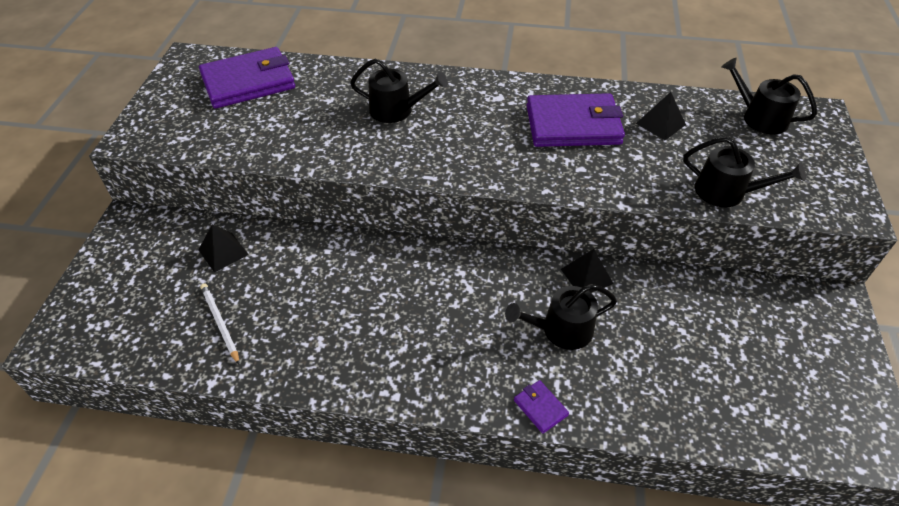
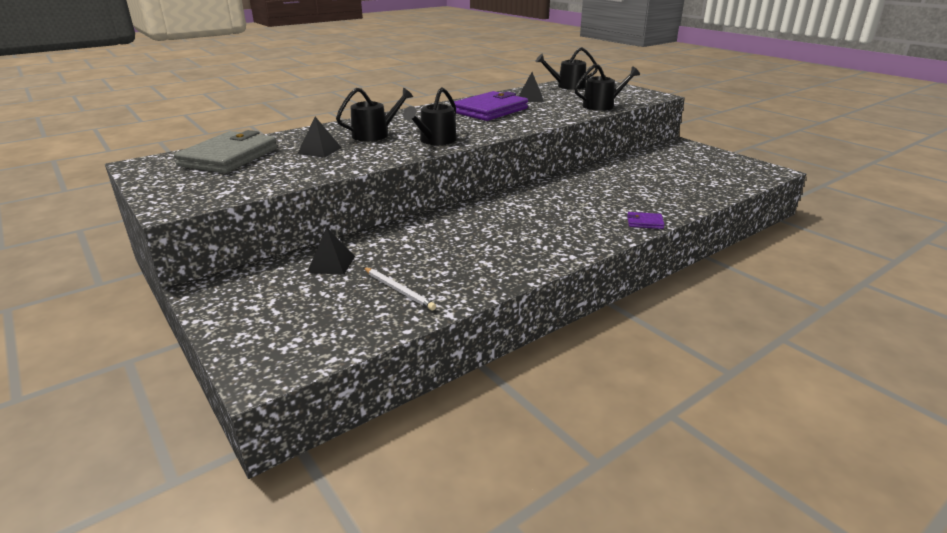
camera: 45 degrees left, 20 degrees down
(220, 323) = (398, 290): white pencil -> white pencil turned 150 degrees counterclockwise
(248, 82) = (229, 157): purple wallet -> grey wallet
(561, 330) = (600, 197): black watering can -> black watering can (435, 140)
(587, 276) = (574, 177): black pyramid -> black pyramid (319, 150)

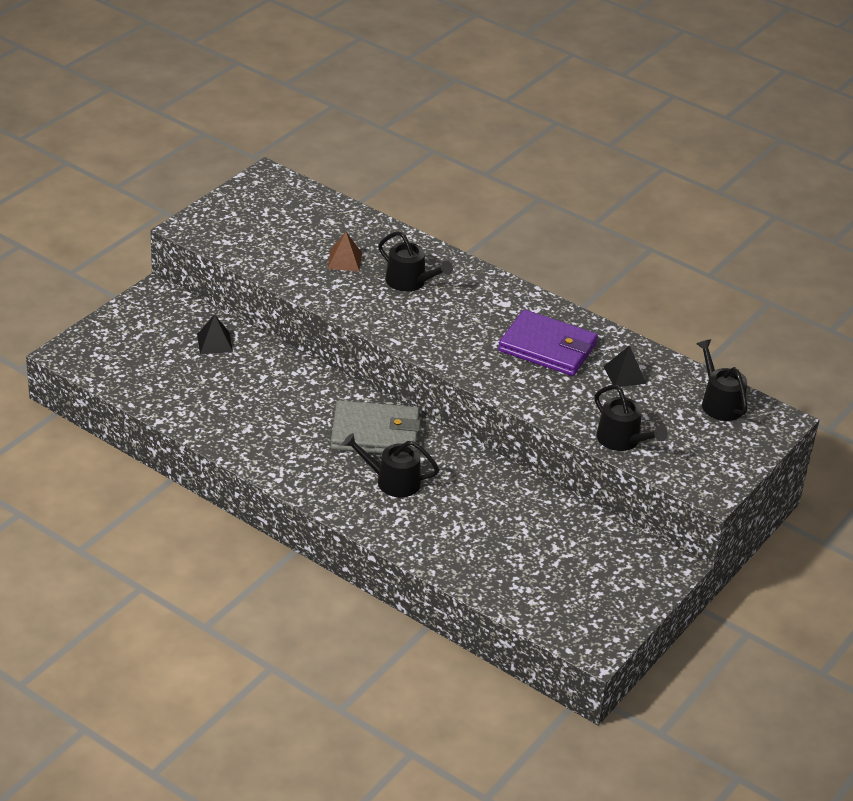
camera: 70 degrees right, 10 degrees up
(229, 157) = (305, 215): grey wallet -> grey wallet (375, 433)
(319, 150) = (344, 260): black pyramid -> brown pyramid
(398, 290) = (185, 388): white pencil -> none
(435, 140) = (408, 326): black watering can -> black watering can (392, 481)
(644, 222) = (374, 526): purple wallet -> none

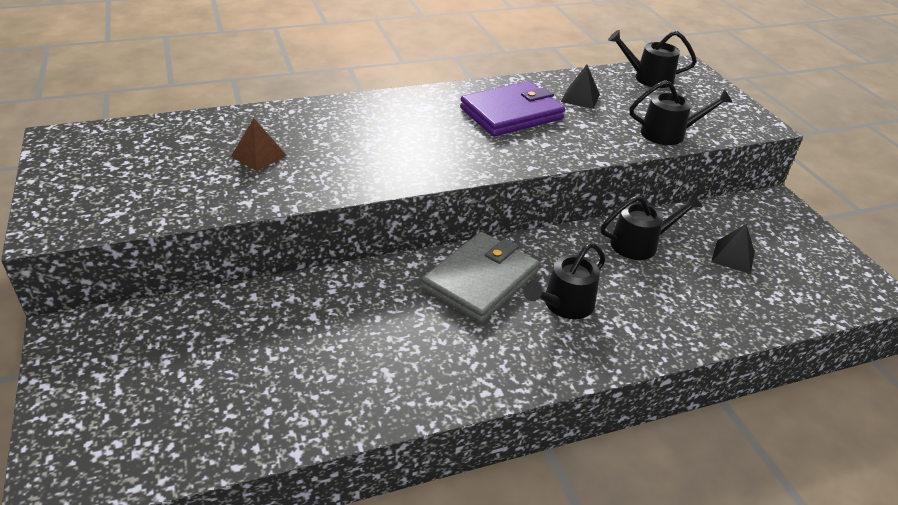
camera: 55 degrees left, 0 degrees up
(214, 343) = (214, 326): black pyramid -> black pyramid (733, 257)
(410, 282) = (339, 136): black watering can -> black watering can (639, 244)

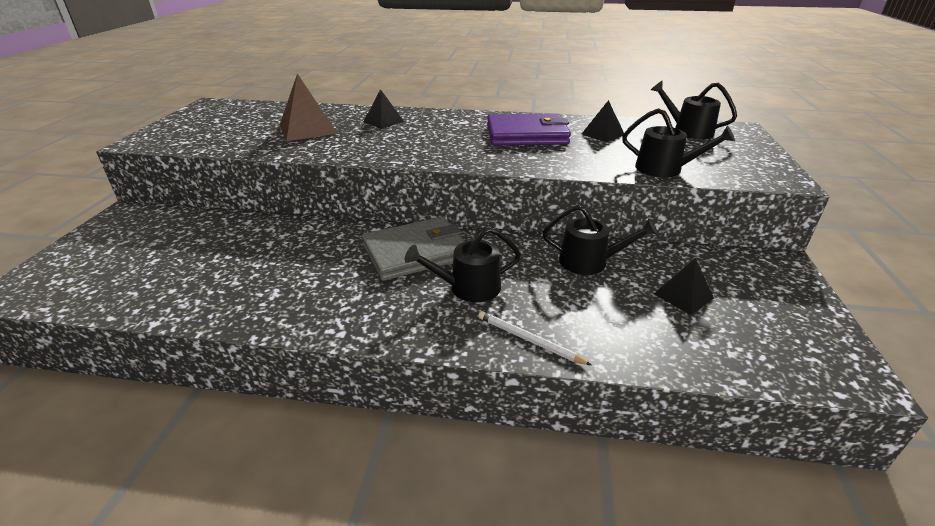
camera: 30 degrees right, 5 degrees down
(259, 156) = (308, 129): brown pyramid -> brown pyramid, size x1.63
(338, 124) = (383, 121): none -> black pyramid
(656, 339) = (529, 340): none -> white pencil

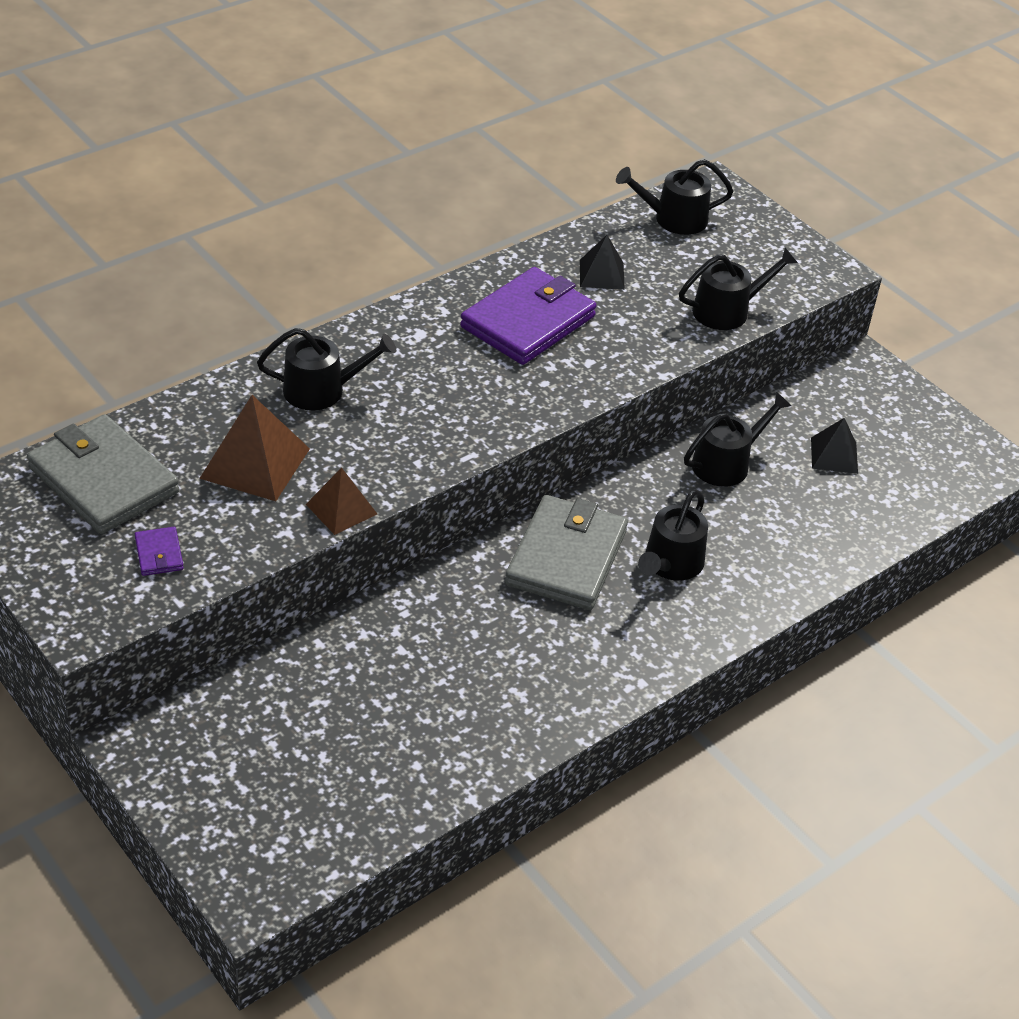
camera: 50 degrees left, 10 degrees up
(212, 136) = (159, 554): none -> purple wallet
(251, 113) = (103, 480): none -> grey wallet
(302, 153) = (341, 509): none -> brown pyramid
(383, 121) = (322, 390): black pyramid -> black watering can
(529, 340) = (781, 581): white pencil -> none

